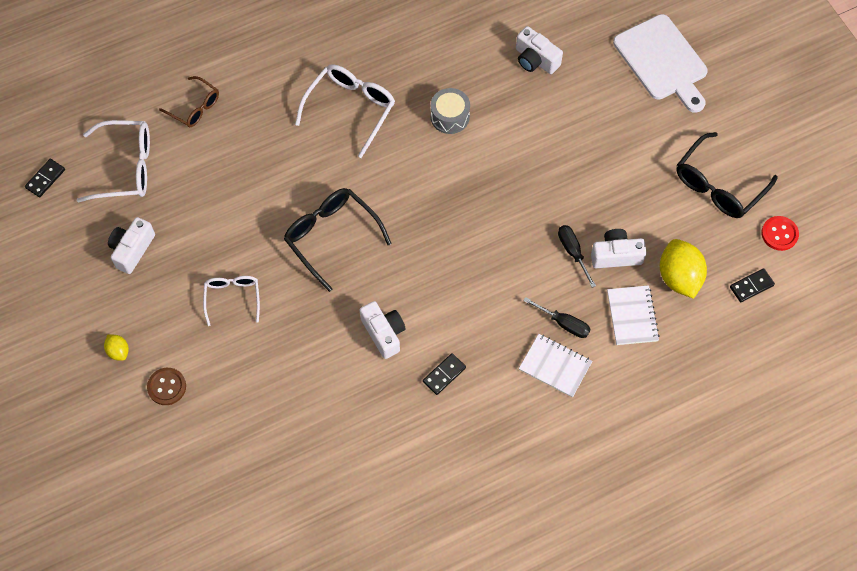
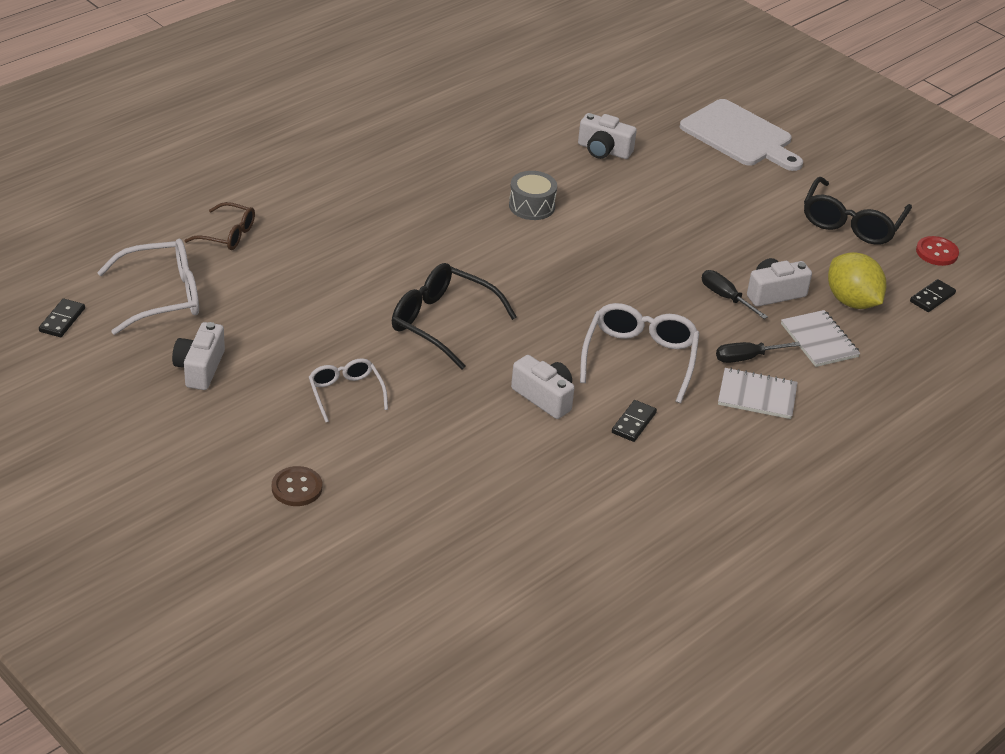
camera: 20 degrees left, 25 degrees down
(118, 351) = (220, 464): yellow lemon -> none
(351, 109) = (415, 213): white glasses -> white glasses (640, 358)
(563, 323) = (747, 358): black screwdriver -> black screwdriver turned 150 degrees clockwise

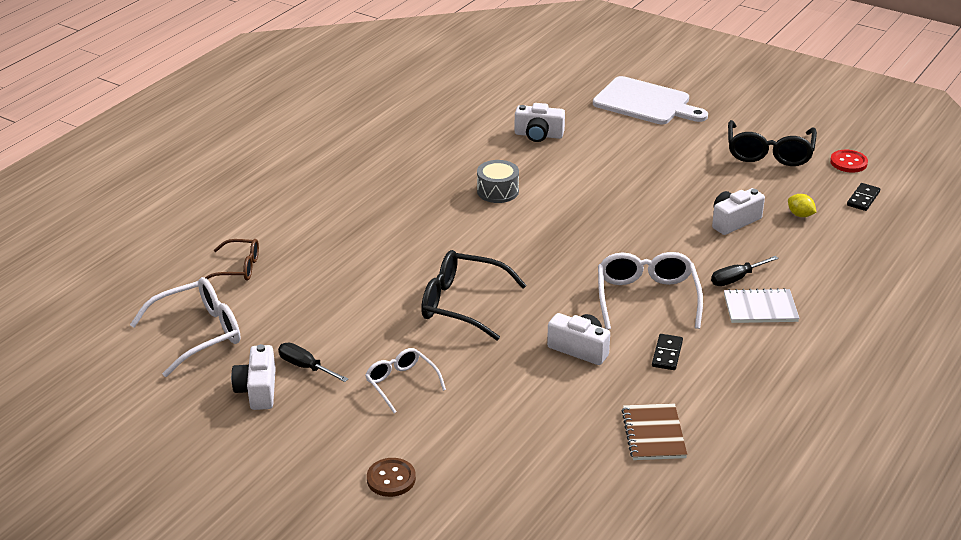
camera: 10 degrees left, 5 degrees down
(62, 320) = (111, 374): black domino -> none
(581, 503) = (653, 434): none -> brown notebook
(726, 297) = (695, 233): black screwdriver -> black screwdriver (306, 367)
(819, 340) = (789, 252): white notebook -> none
(851, 301) = (800, 215): yellow lemon -> yellow lemon, size x0.49

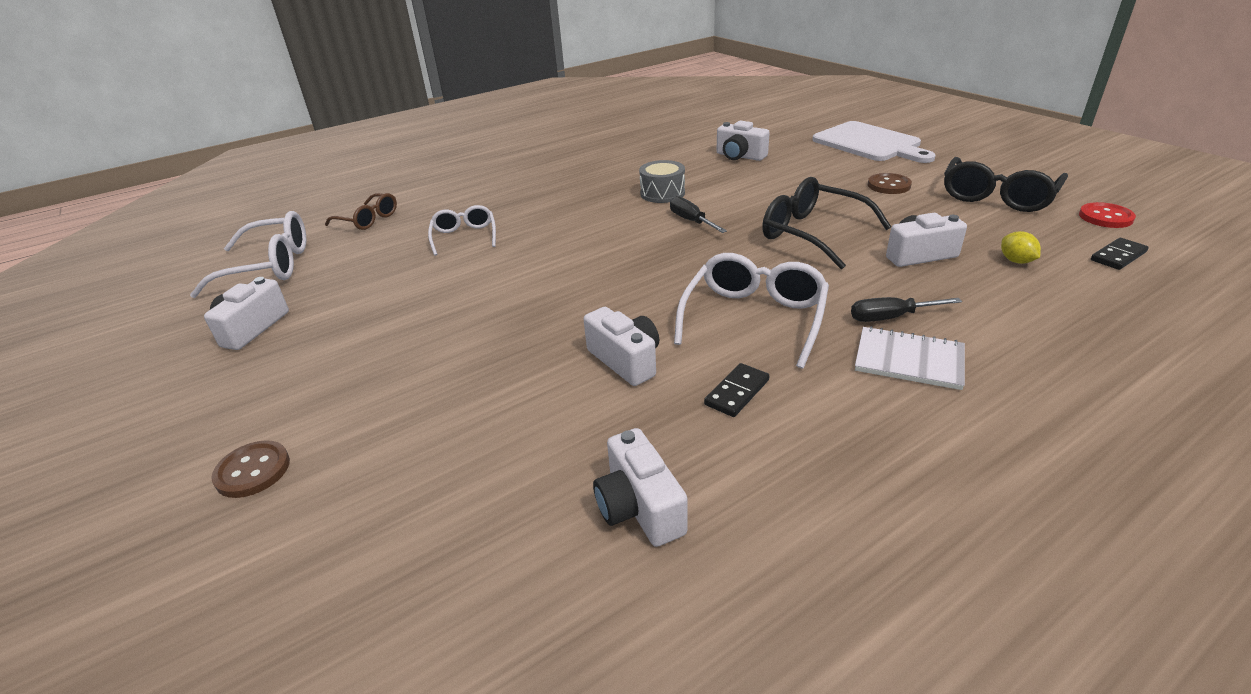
camera: 25 degrees right, 0 degrees up
(306, 367) = (320, 316): black screwdriver -> black screwdriver (691, 221)
(401, 383) = (390, 354): white glasses -> white glasses (464, 236)
(462, 304) = (534, 285): black glasses -> black glasses (812, 233)
(653, 434) = (639, 507): brown notebook -> white camera
(683, 153) = (889, 185): none -> brown button

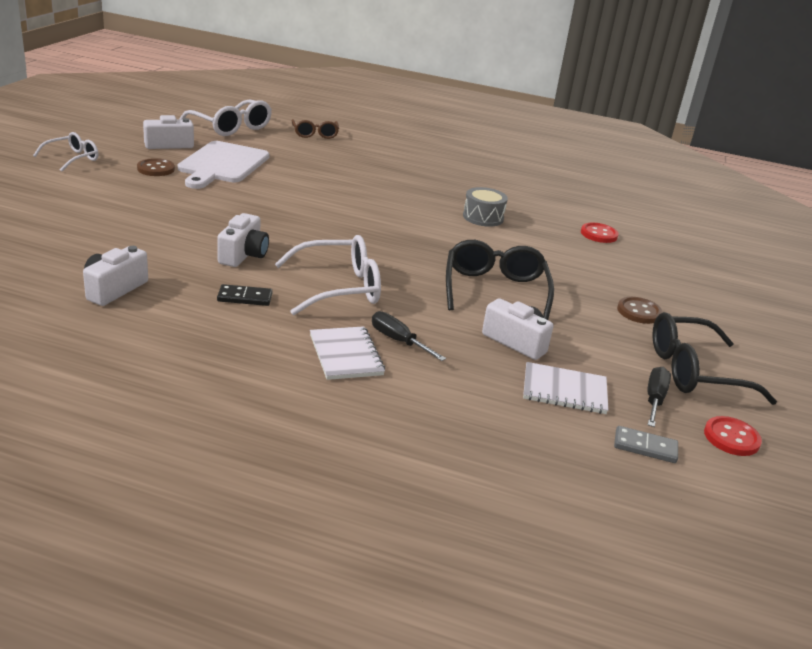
camera: 45 degrees right, 5 degrees down
(253, 471) = (62, 186): brown button -> brown button (156, 169)
(464, 236) = (330, 168): white glasses -> white glasses (73, 158)
(691, 221) = (452, 238): black screwdriver -> black screwdriver (654, 399)
(740, 156) = (599, 234): white camera -> red button
(869, 143) = (724, 290): white cutting board -> white cutting board (222, 164)
(1016, 261) = (564, 390): yellow lemon -> white notebook
(1118, 256) = (645, 447): black domino -> grey domino

